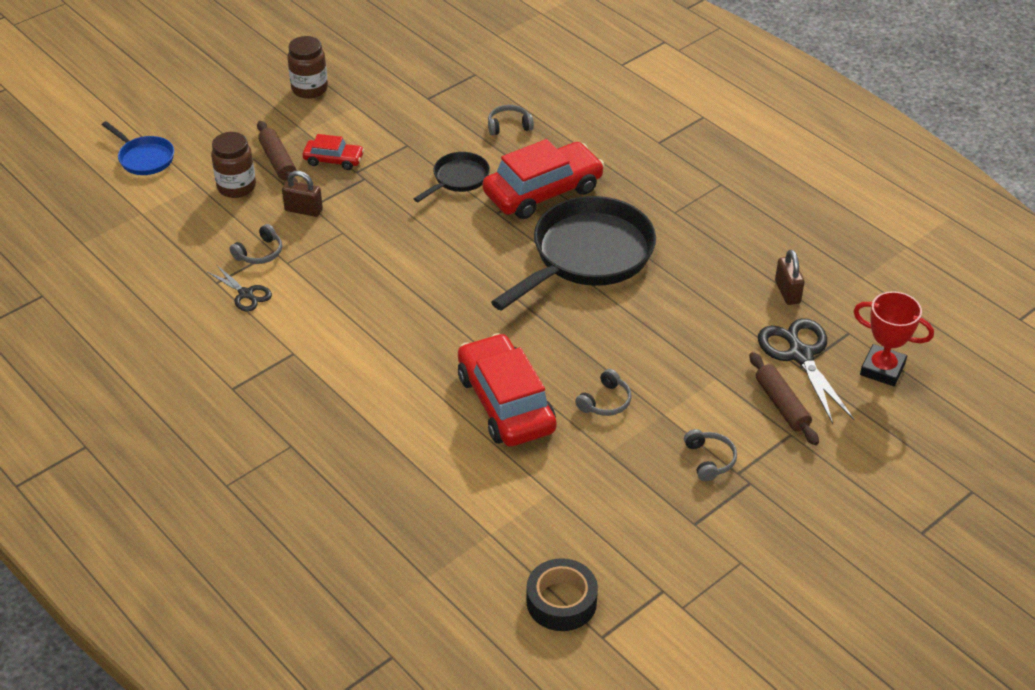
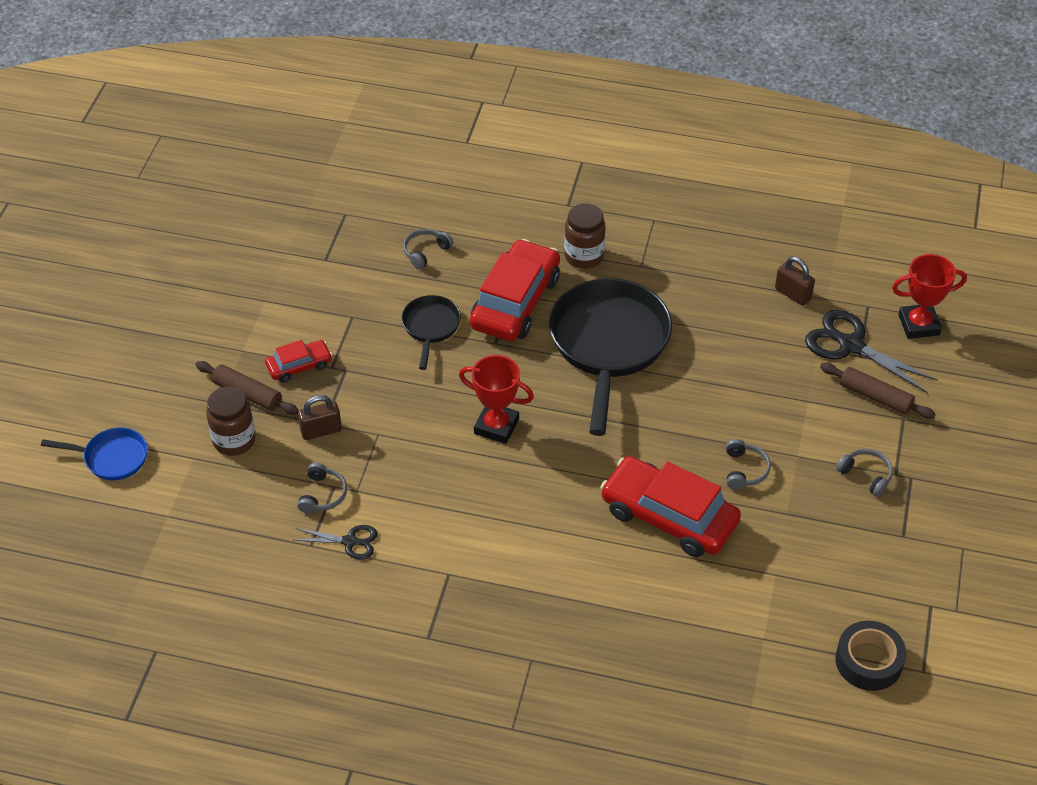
camera: 35 degrees left, 5 degrees up
(309, 89) = (204, 304): brown jar -> brown jar (584, 256)
(436, 270) = (496, 426): none -> red trophy

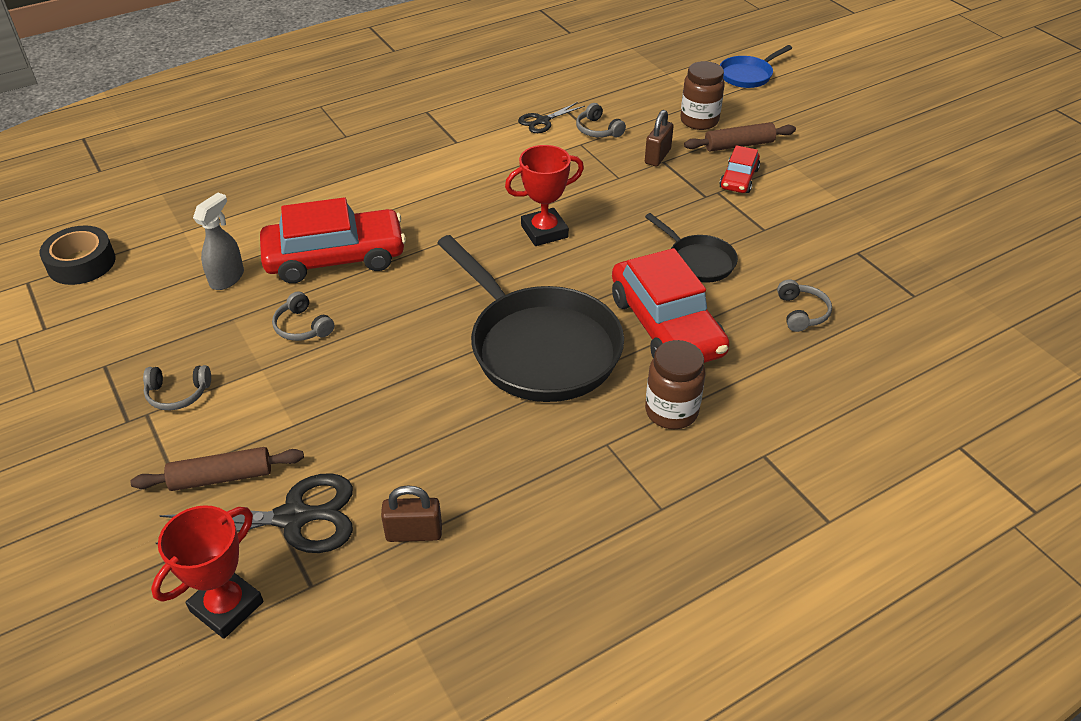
camera: 135 degrees right, 5 degrees down
(764, 556) = (227, 278): none -> grey spray bottle

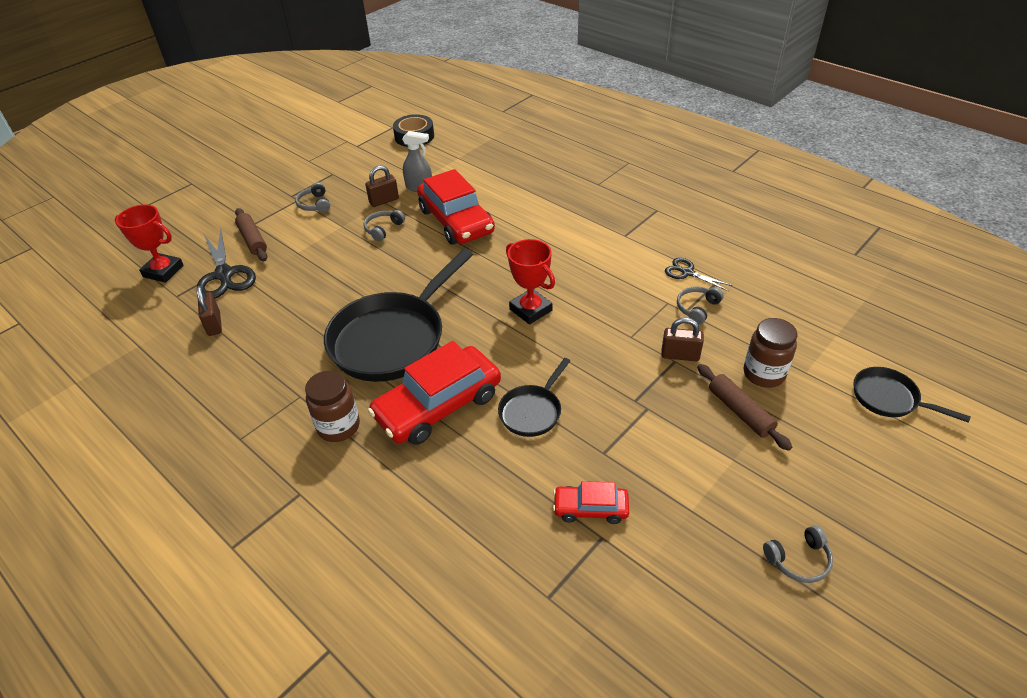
camera: 75 degrees right, 0 degrees up
(231, 317) = (384, 201): none -> brown padlock
(739, 178) = (679, 421): red car -> red car (590, 508)
(748, 75) = (889, 398): blue pan -> black pan
(801, 313) = (486, 498): grey headphones -> grey headphones (798, 560)

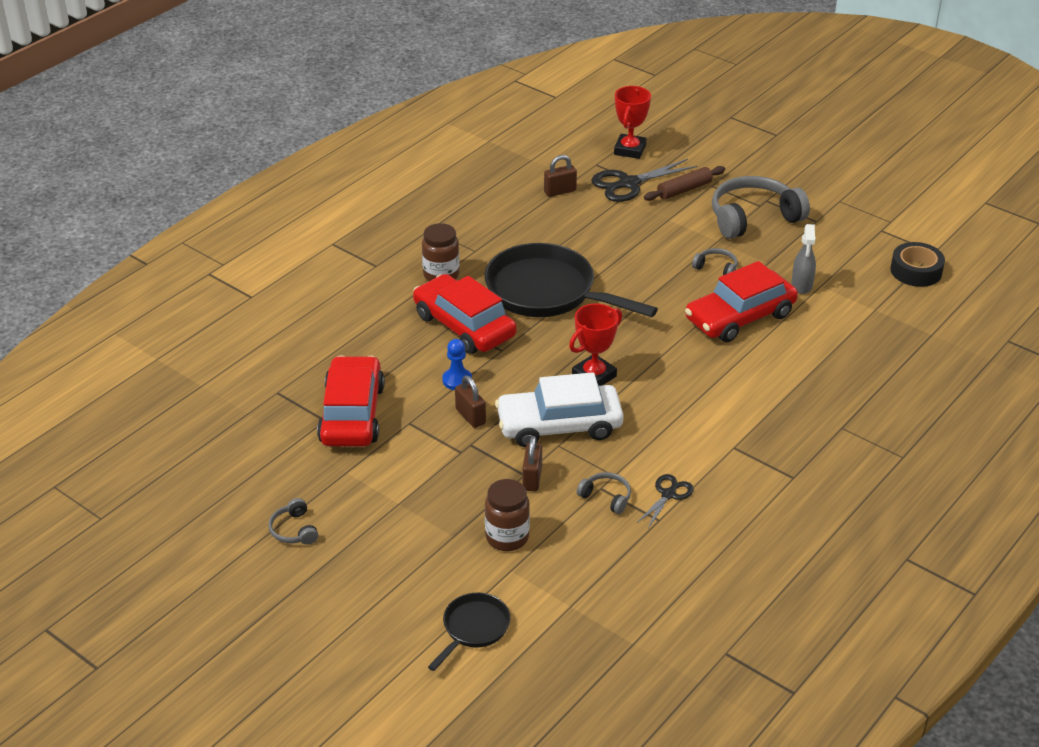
camera: 85 degrees right, 5 degrees down
(315, 204) = (753, 218): grey headphones -> grey headphones, size x2.20
(384, 201) = (769, 263): brown padlock -> brown padlock (470, 416)
(532, 411) = (457, 380): black pan -> blue pawn
(590, 508) = (352, 414): red car -> red car, size x1.98
(603, 335) = (559, 425): none -> white car
(740, 412) = (456, 514): brown rolling pin -> none

